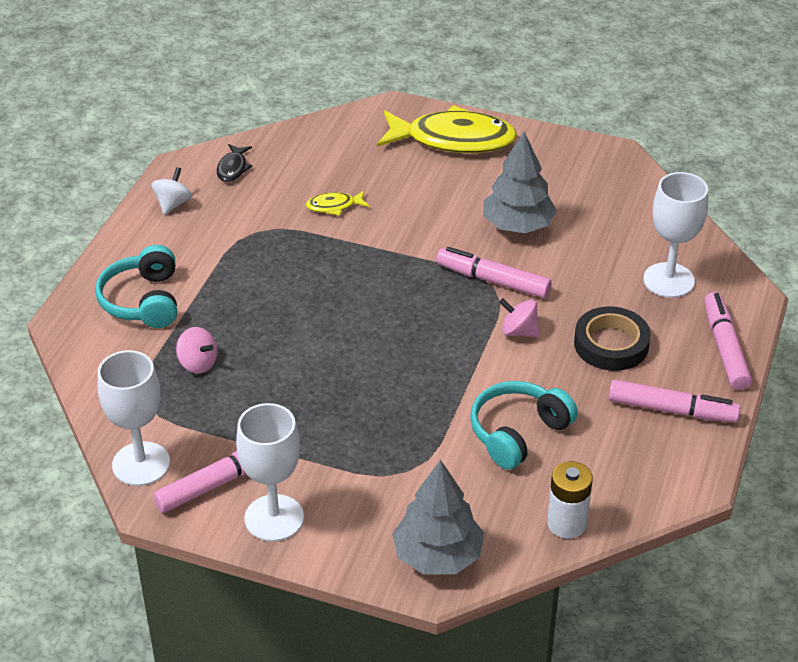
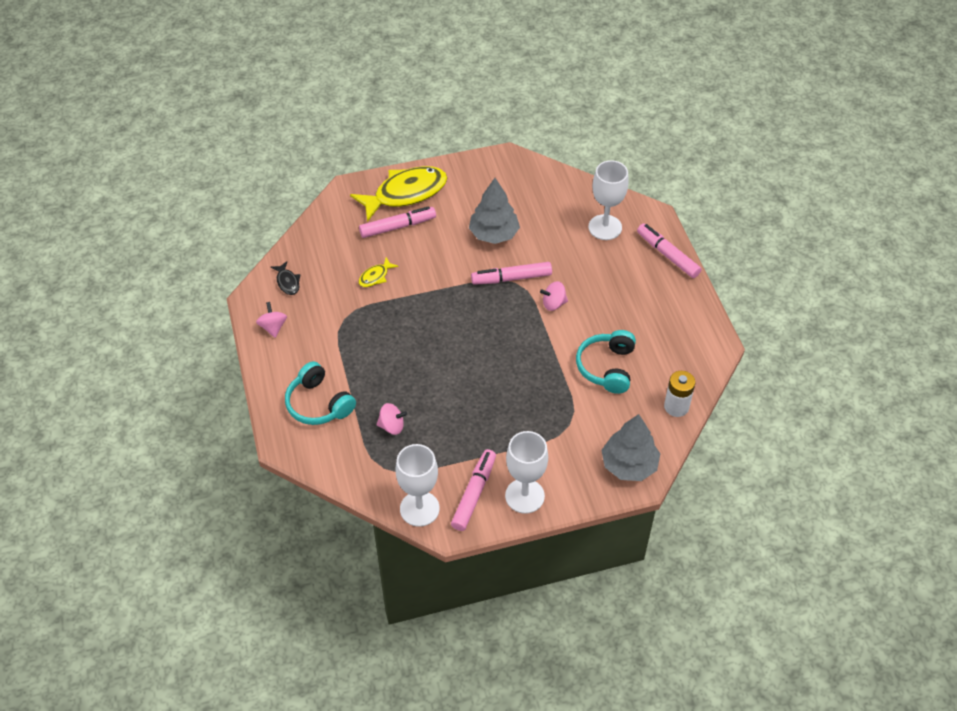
camera: 35 degrees left, 10 degrees up
(173, 204) = (273, 327): white spinning top -> pink spinning top
(611, 344) = (608, 285): black tape -> none
(672, 410) = (672, 308): pink marker -> pink marker (398, 227)

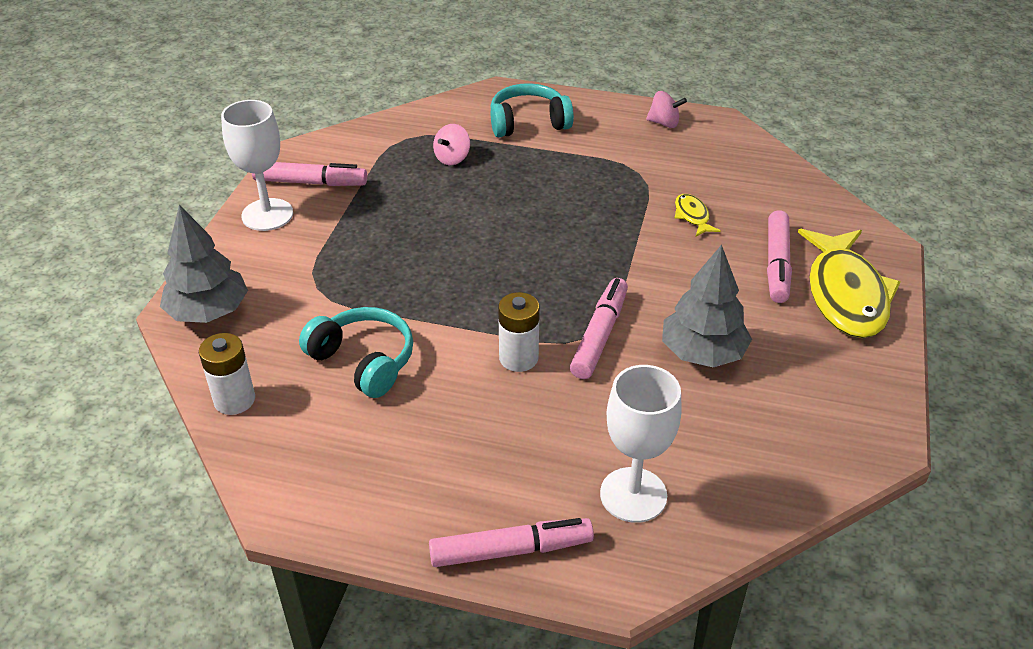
camera: 120 degrees right, 10 degrees down
(287, 282) = (730, 150): black fish -> none
(419, 509) = (334, 144): white goblet -> none
(474, 493) = (310, 182): pink marker -> pink marker turned 45 degrees counterclockwise
(553, 304) = (518, 358): pink spinning top -> white battery

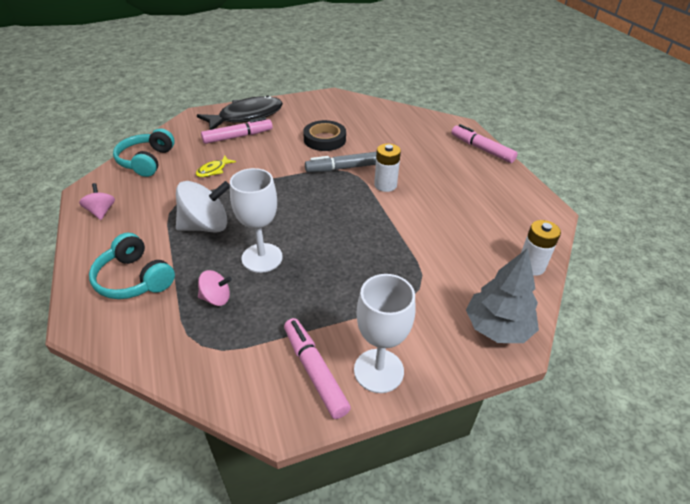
camera: 125 degrees left, 0 degrees up
(363, 361) = (448, 234): turquoise headphones -> turquoise headphones (147, 161)
(572, 180) = (206, 226): none -> white spinning top
(600, 335) = (343, 168): pink marker -> grey marker
(633, 495) = (422, 133): white goblet -> white goblet (262, 258)
(702, 353) = (324, 139): grey tree -> black tape
(845, 294) = (247, 116): yellow fish -> black fish

